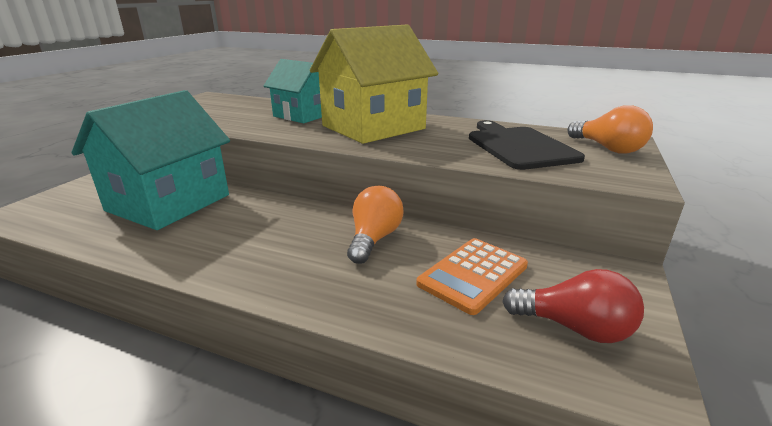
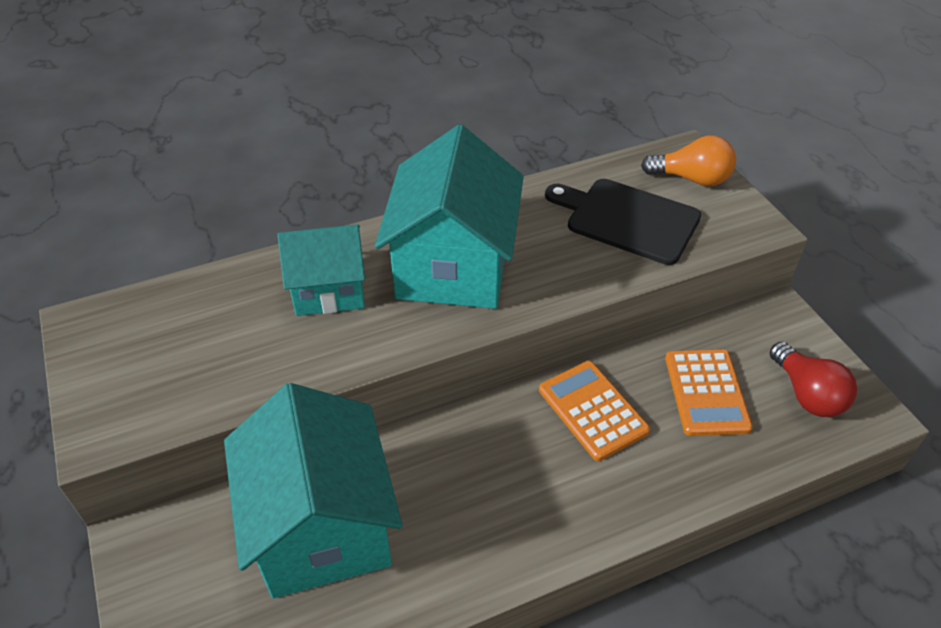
camera: 45 degrees left, 20 degrees up
(373, 127) = (453, 266): yellow house -> turquoise house
(374, 239) = (593, 410): orange light bulb -> orange calculator
(574, 327) = (807, 394): red light bulb -> red light bulb turned 90 degrees clockwise

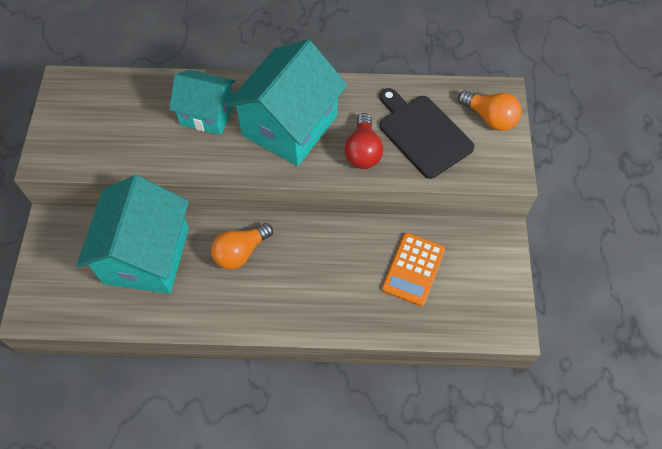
camera: 25 degrees right, 15 degrees up
(463, 464) = (240, 252): none -> orange light bulb
(593, 410) = (336, 251): orange calculator -> none
(807, 394) = (477, 297): red light bulb -> red light bulb (363, 151)

